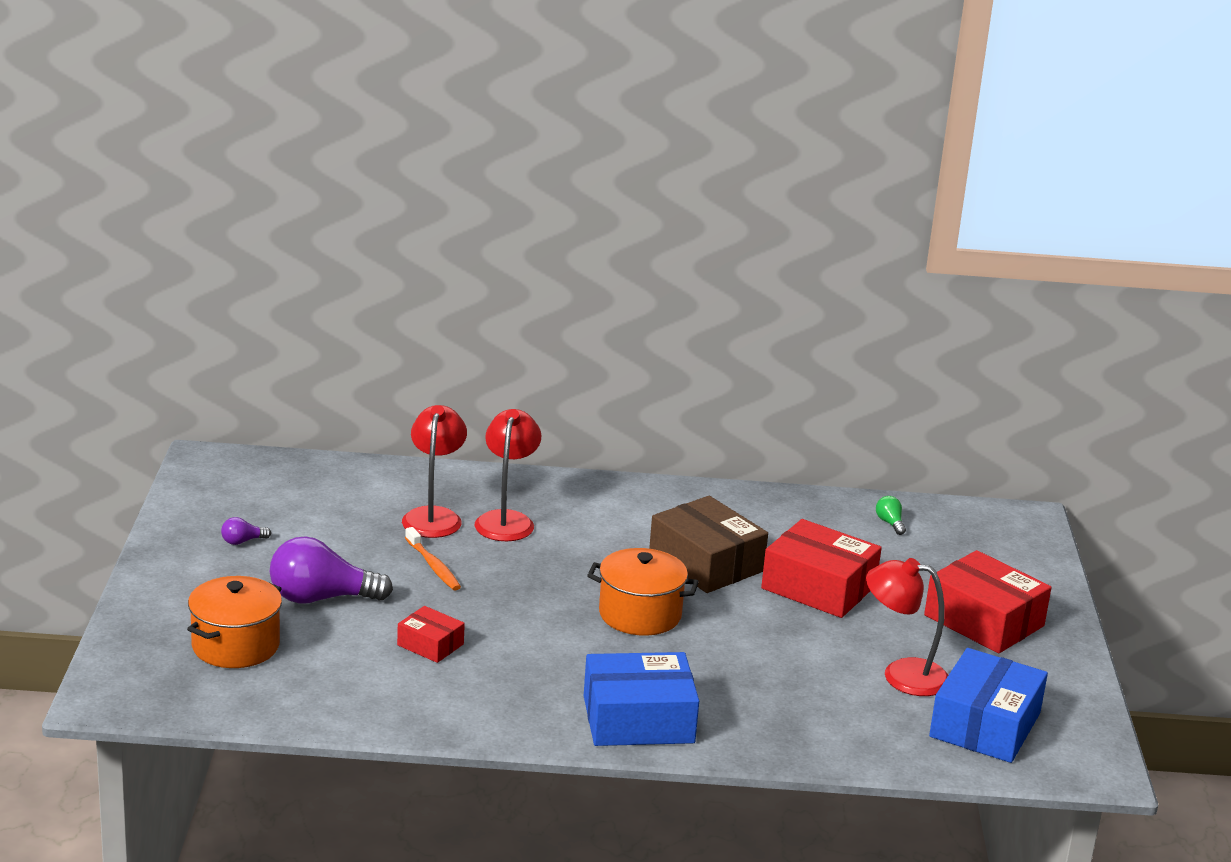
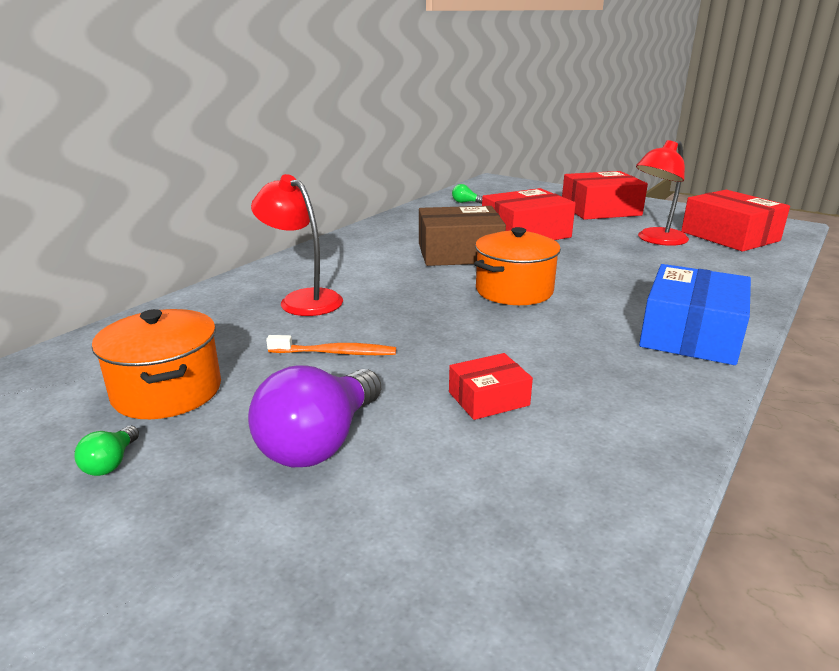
camera: 55 degrees left, 0 degrees up
(235, 646) = (364, 564): orange pot -> orange pot (167, 391)
(242, 541) = (111, 463): purple light bulb -> green light bulb
(433, 516) = (247, 328): red lamp -> none
(985, 725) = (729, 236): blue box -> red box

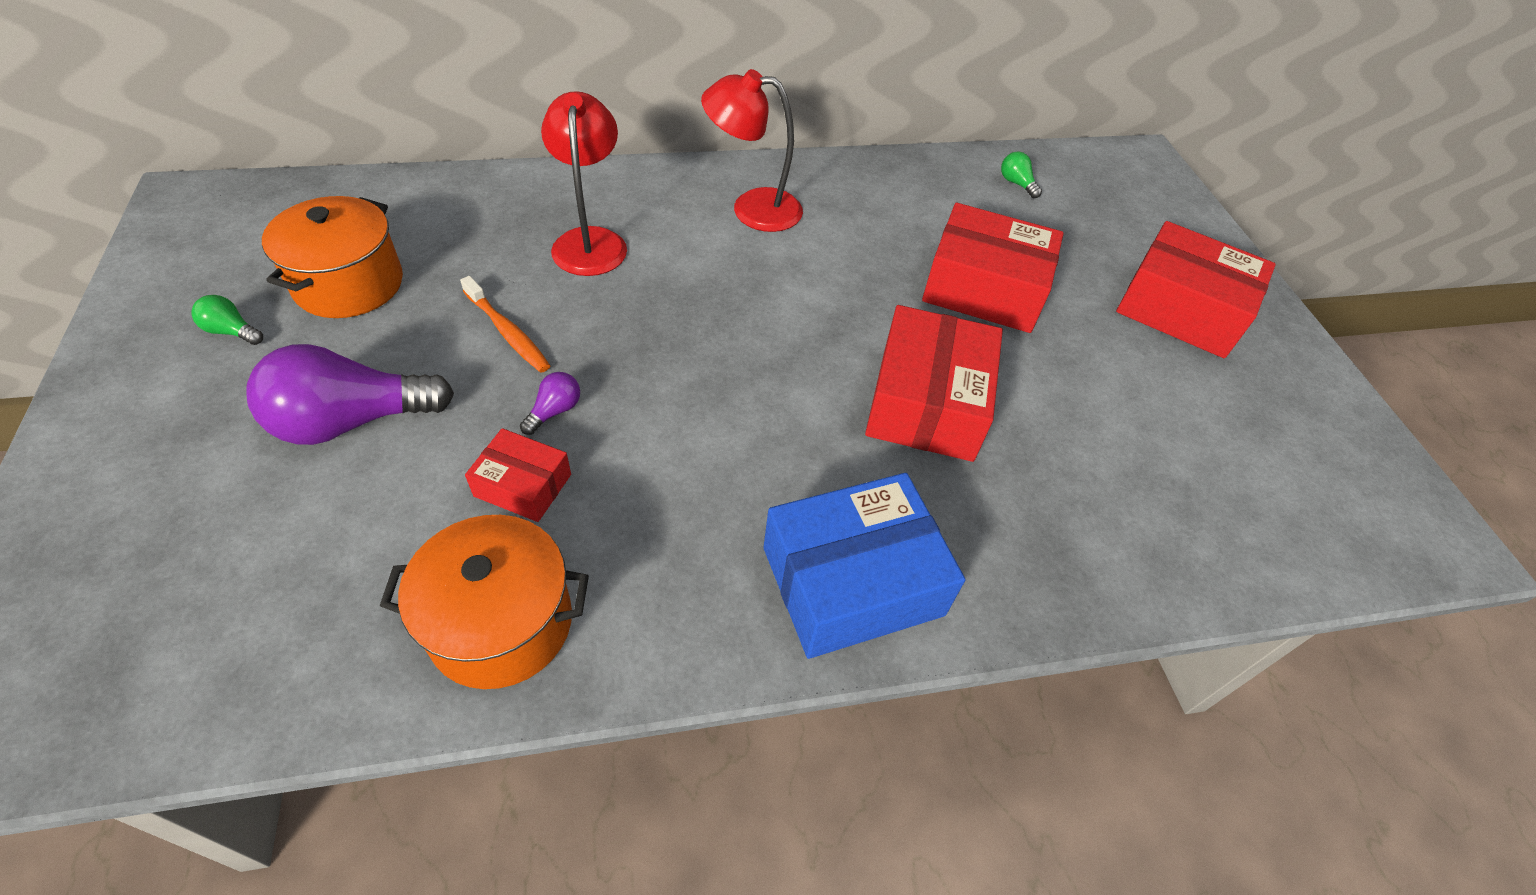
camera: 40 degrees right, 25 degrees up
(111, 463) = (232, 331): green light bulb -> green light bulb turned 60 degrees clockwise
(436, 364) = (554, 411): none -> purple light bulb
(459, 253) = (845, 271): brown box -> none
(514, 291) = (794, 371): orange pot -> orange pot (501, 623)
(656, 240) = (1140, 416): red lamp -> red lamp (752, 209)
(729, 236) = (1277, 487): red box -> red box (927, 402)

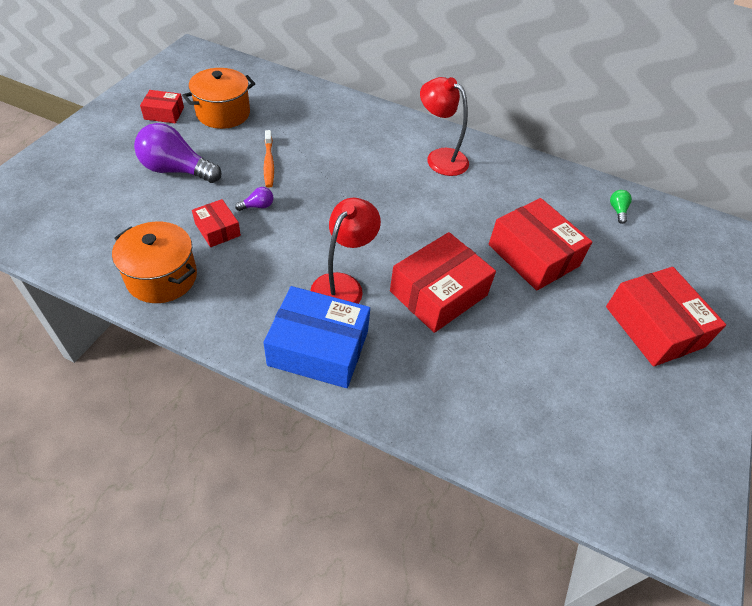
camera: 35 degrees right, 0 degrees up
(232, 331) = (164, 113): green light bulb -> red box
(590, 241) = (343, 139): red lamp -> red lamp (343, 285)

